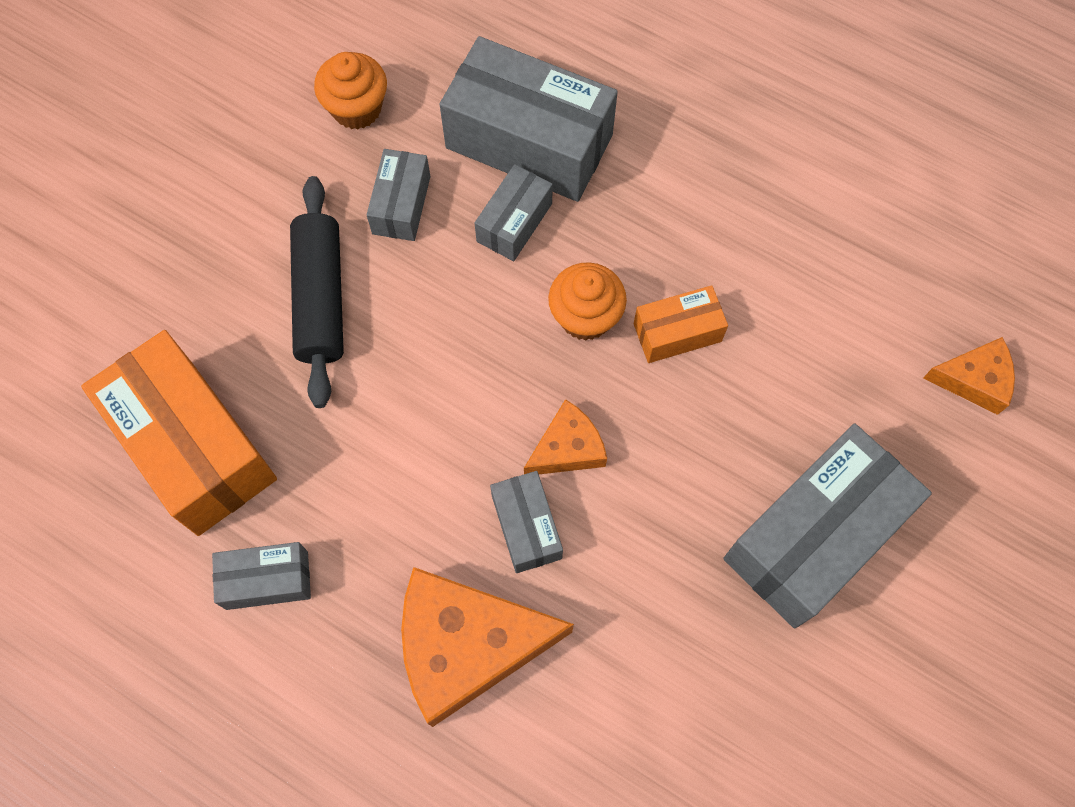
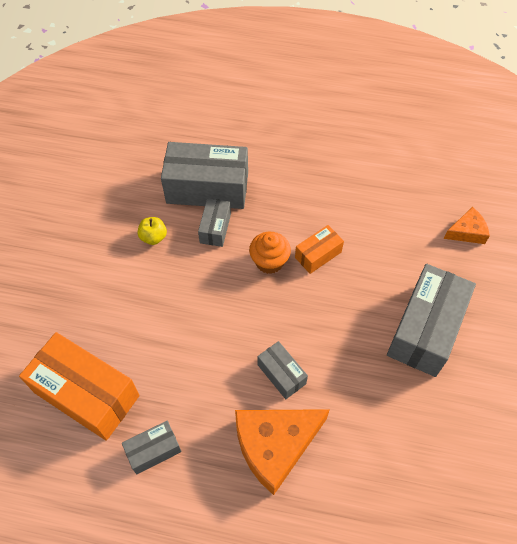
camera: 20 degrees left, 10 degrees down
(320, 298) = (128, 296): black rolling pin -> none
(356, 108) = (112, 198): orange cupcake -> none
(401, 205) = (153, 237): grey box -> yellow apple
(567, 448) = (286, 328): orange cheese -> none

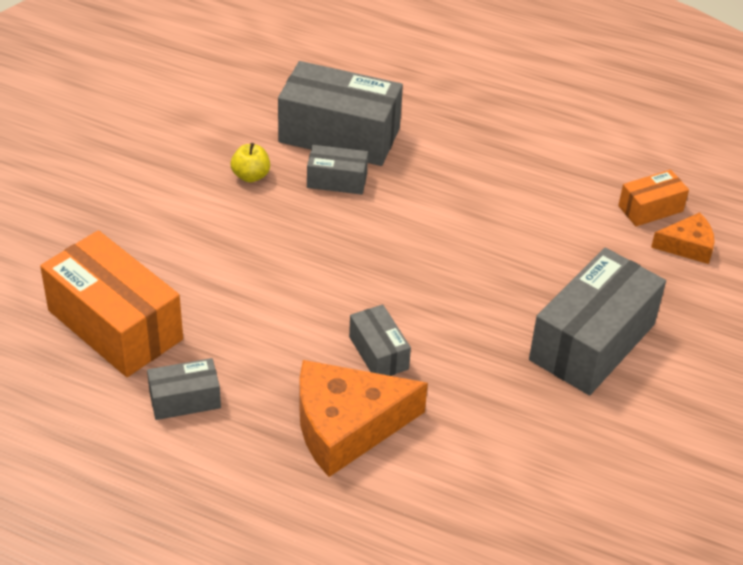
camera: 10 degrees right, 15 degrees down
(215, 228) = (337, 180): grey box -> grey box turned 75 degrees clockwise
(269, 261) = (399, 229): orange cupcake -> none
(318, 255) = (468, 234): orange box -> orange box (650, 208)

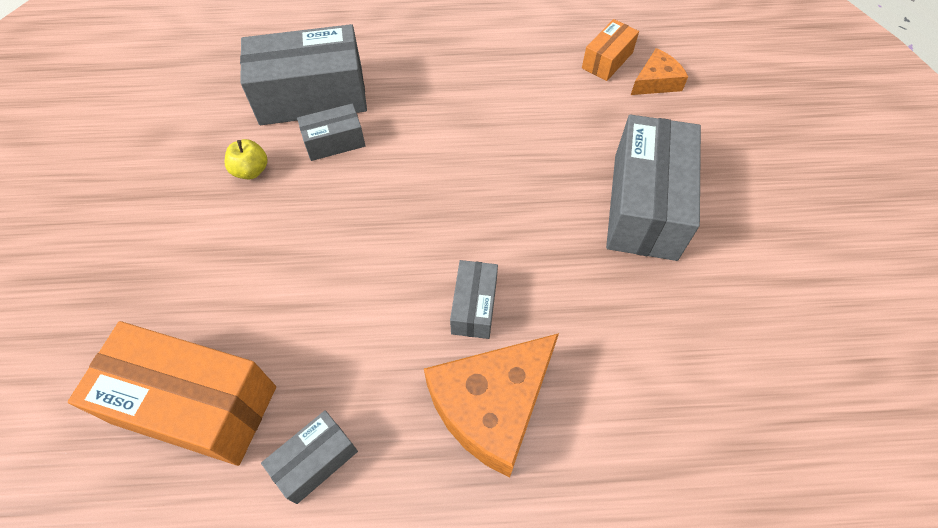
camera: 25 degrees left, 15 degrees up
(378, 353) = (474, 306): grey box -> grey box turned 60 degrees clockwise

